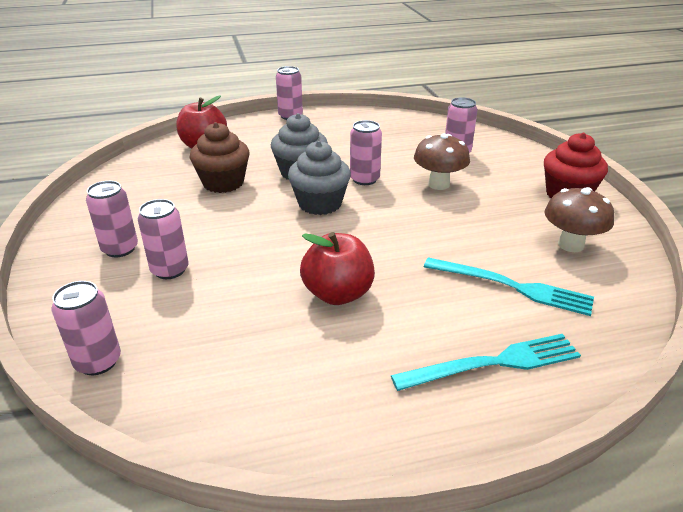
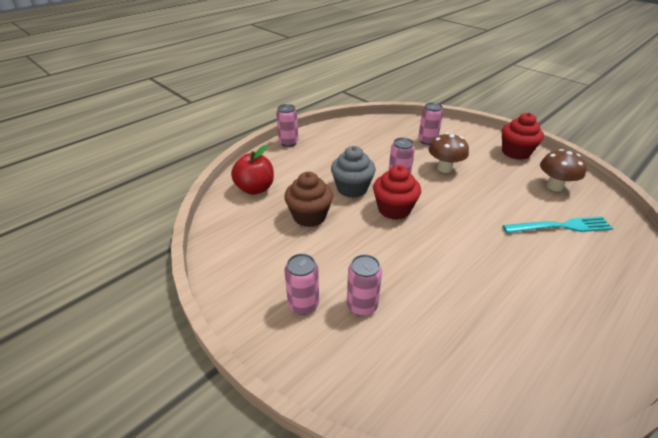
camera: 30 degrees left, 5 degrees up
(98, 362) = (407, 406): pink can -> none
(320, 204) = (394, 209): grey cupcake -> red cupcake
(338, 294) = (484, 274): red apple -> none
(493, 363) = (609, 282): turquoise fork -> none

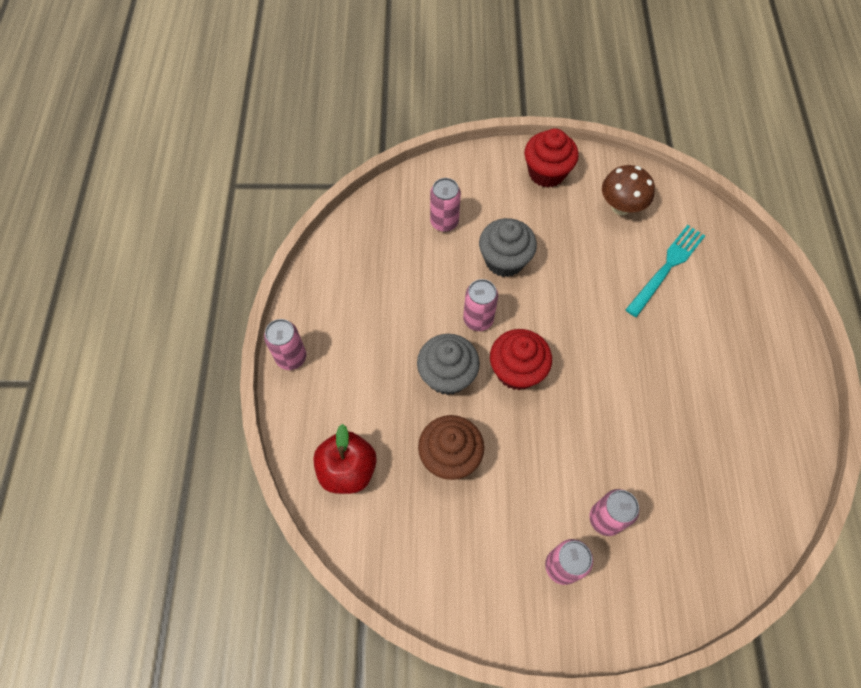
camera: 45 degrees left, 25 degrees up
(444, 168) = (504, 260): brown mushroom -> grey cupcake

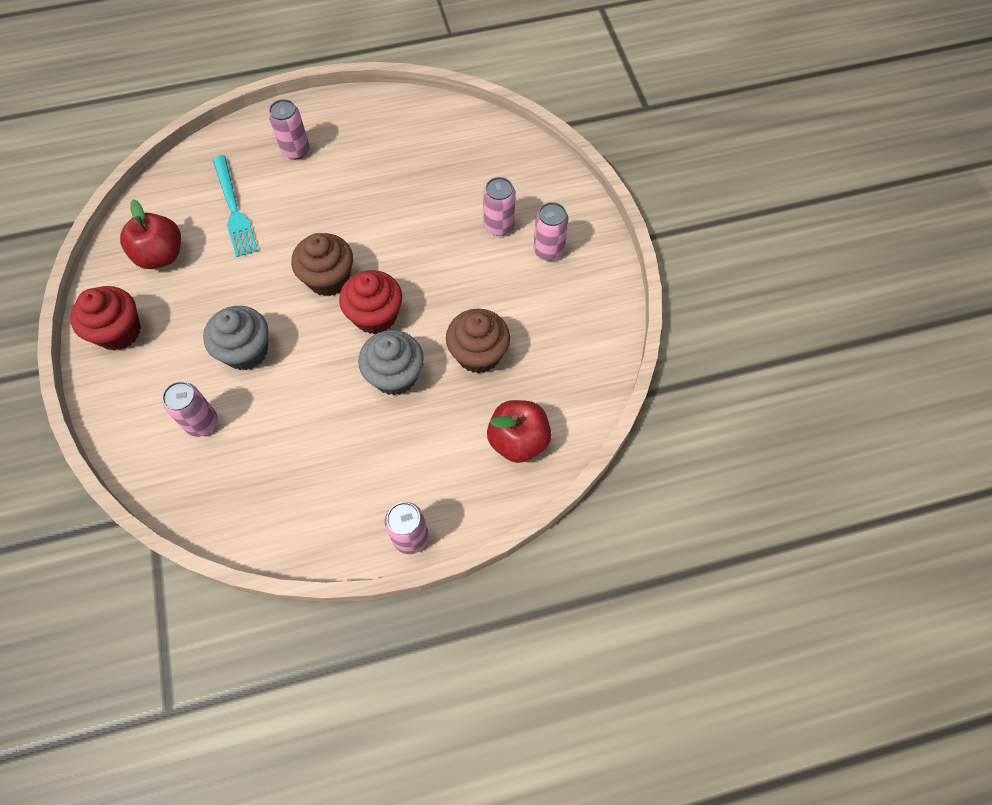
camera: 105 degrees left, 0 degrees up
(478, 319) = (324, 361): pink can -> pink can (296, 150)
(568, 337) = (328, 278): none -> brown cupcake
(620, 207) = (161, 255): brown mushroom -> red apple
(666, 268) = (234, 209): turquoise fork -> turquoise fork turned 135 degrees counterclockwise

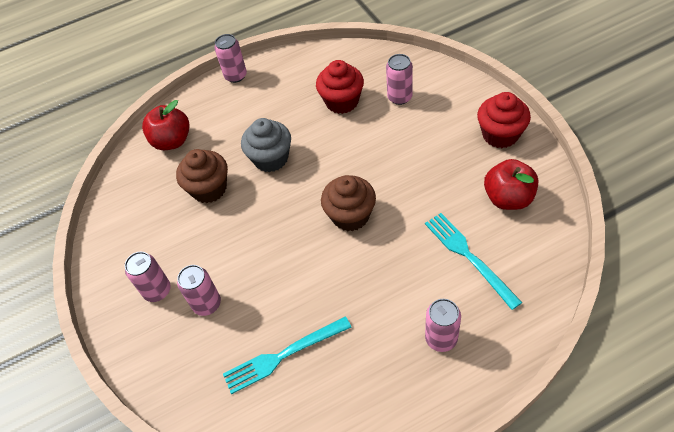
camera: 175 degrees right, 10 degrees down
(246, 351) = (392, 146): grey cupcake -> none
(375, 316) = (299, 196): red cupcake -> red cupcake (342, 101)
(435, 167) = (284, 355): none -> turquoise fork

